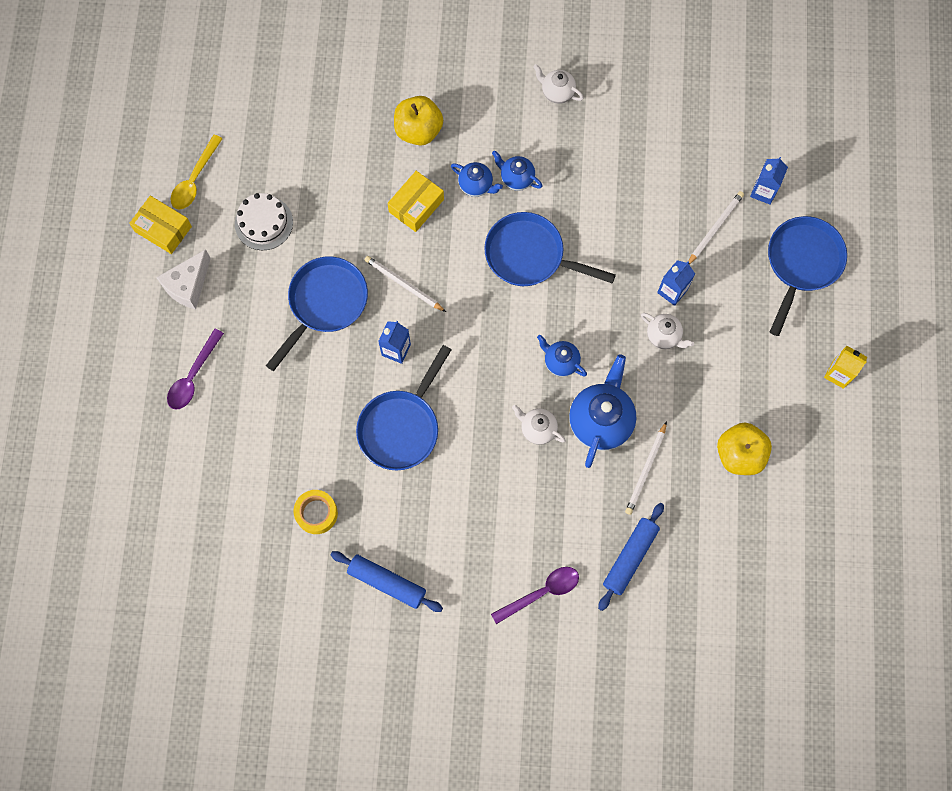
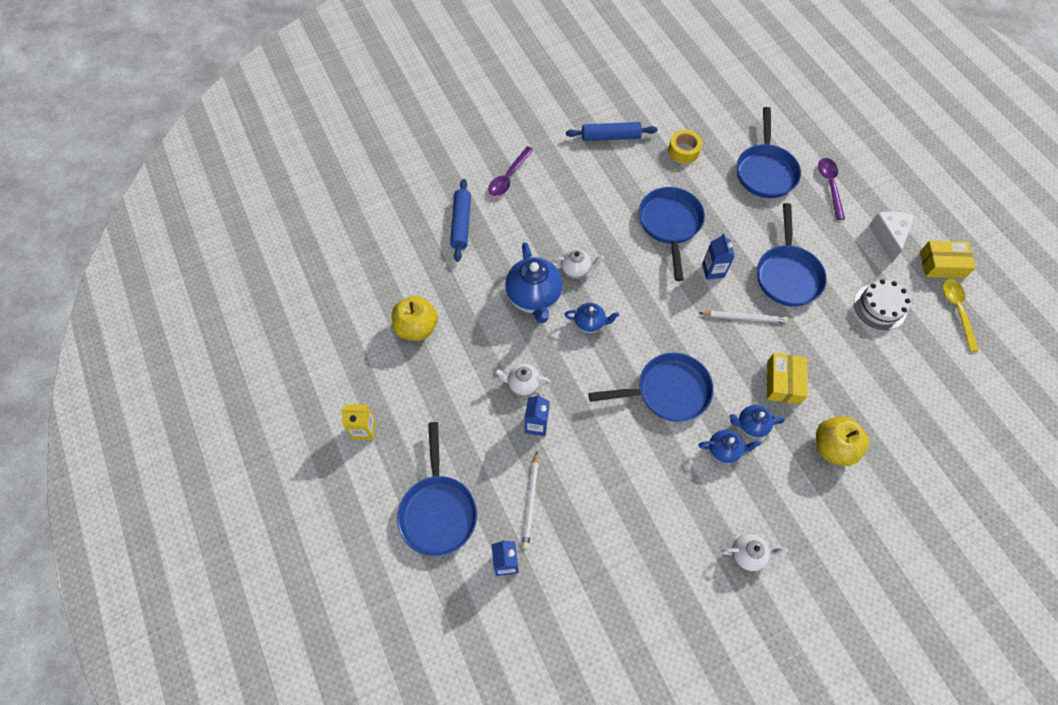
camera: 150 degrees right, 10 degrees down
(247, 433) = (765, 171): none -> blue pan
(646, 470) = (481, 283): white pencil -> none

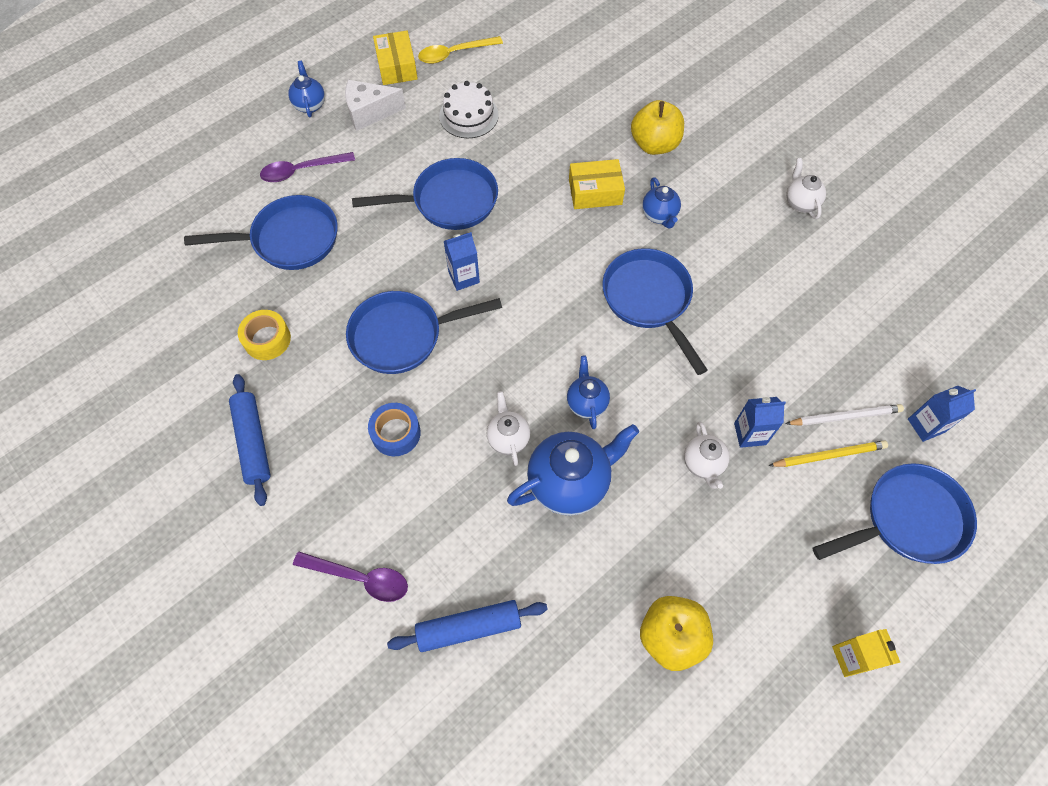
camera: 105 degrees left, 0 degrees up
(503, 475) = (829, 455): none -> yellow pencil
(597, 209) = (396, 433): none -> blue tape
(724, 450) = (699, 236): blue teapot -> blue teapot (310, 105)
(744, 317) = (523, 237): white pencil -> none

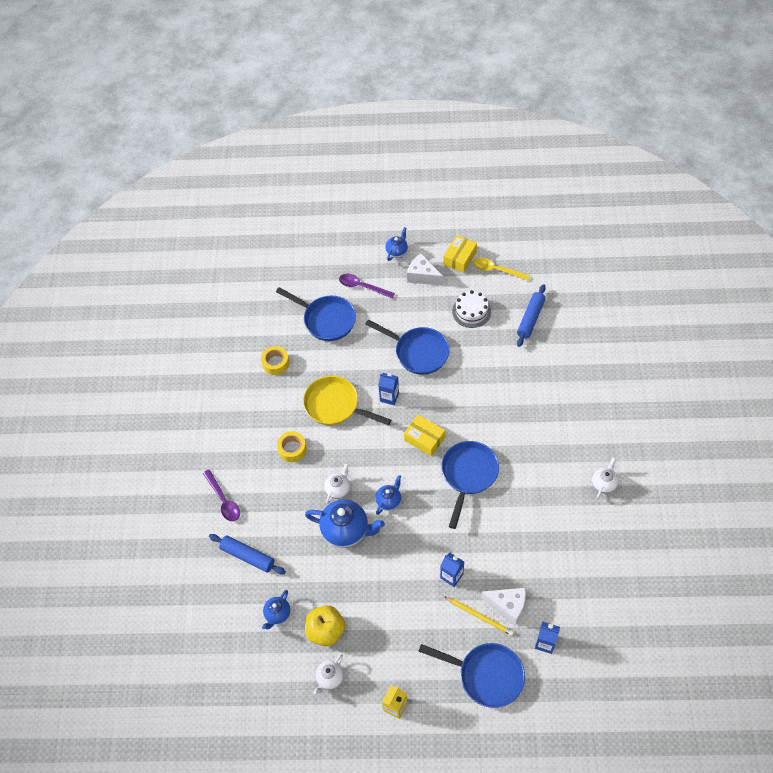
camera: 45 degrees right, 5 degrees down
(253, 442) = (231, 407): blue rolling pin -> blue rolling pin (530, 319)
(396, 433) = (292, 449): blue tape -> yellow tape
(402, 336) = (335, 405): blue pan -> yellow pan
(595, 192) = (497, 399): yellow box -> yellow box (424, 439)
(654, 144) = (555, 395): yellow apple -> none
(659, 215) = (518, 435): blue teapot -> blue teapot (277, 614)
(703, 464) = (415, 571): white teapot -> white teapot (330, 678)
(845, 416) = (508, 606): white pencil -> white cheese

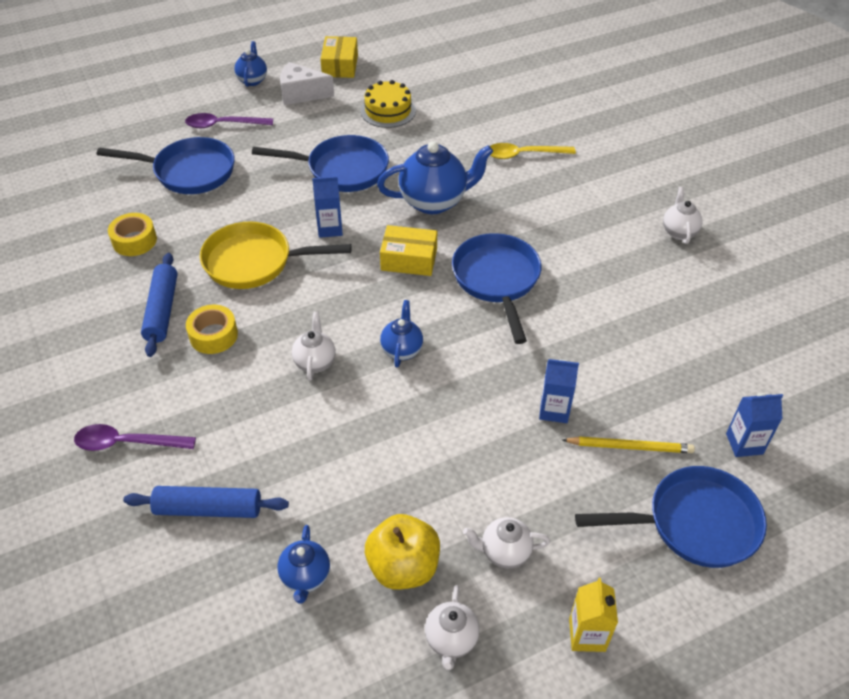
camera: 30 degrees left, 10 degrees down
(223, 500) = (127, 443): purple spoon -> purple spoon turned 150 degrees clockwise
(346, 531) = (358, 411): blue teapot -> blue teapot (434, 201)
(379, 645) = (504, 552): none -> white teapot
(471, 311) = (388, 111): white cake -> yellow cake
(497, 270) = (395, 65): yellow spoon -> yellow spoon (523, 154)
(508, 606) = (659, 417): white cheese -> none
(530, 319) = (468, 98): blue rolling pin -> blue rolling pin (162, 310)

